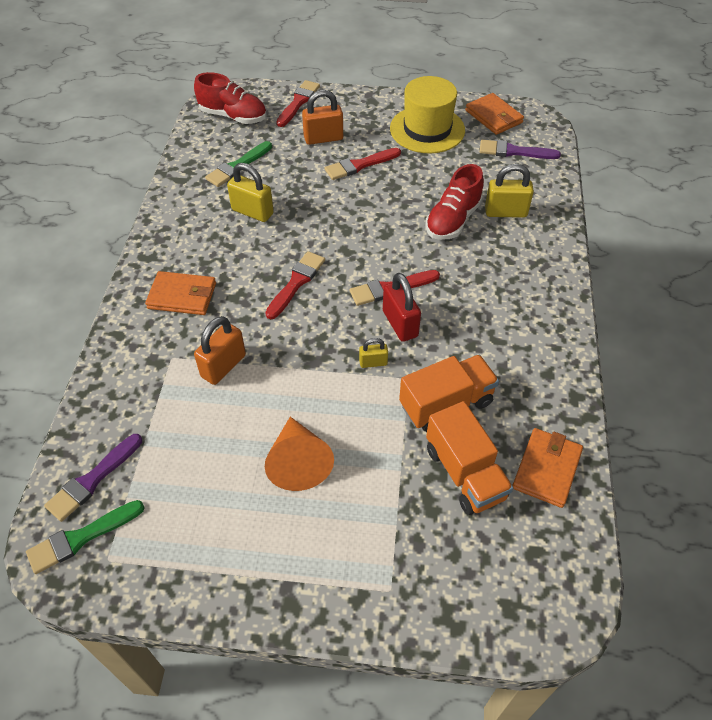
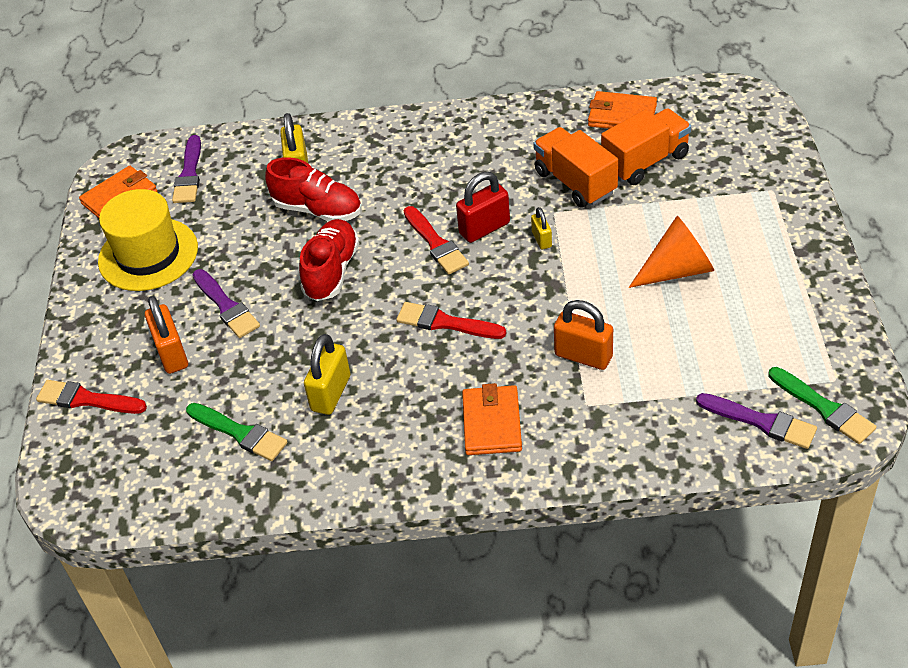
camera: 95 degrees left, 5 degrees down
(233, 116) = (122, 469): red shoe -> red shoe (331, 271)
(359, 165) = (226, 306): red brush -> purple brush

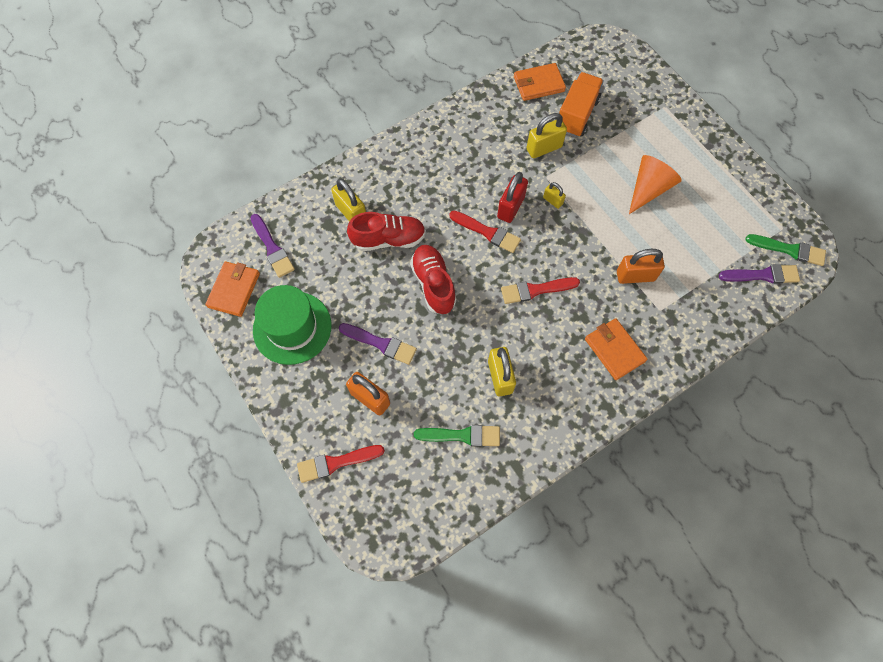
camera: 35 degrees left, 20 degrees up
(148, 254) = (292, 327): yellow hat -> green hat
(575, 182) = (544, 148): orange truck -> yellow padlock

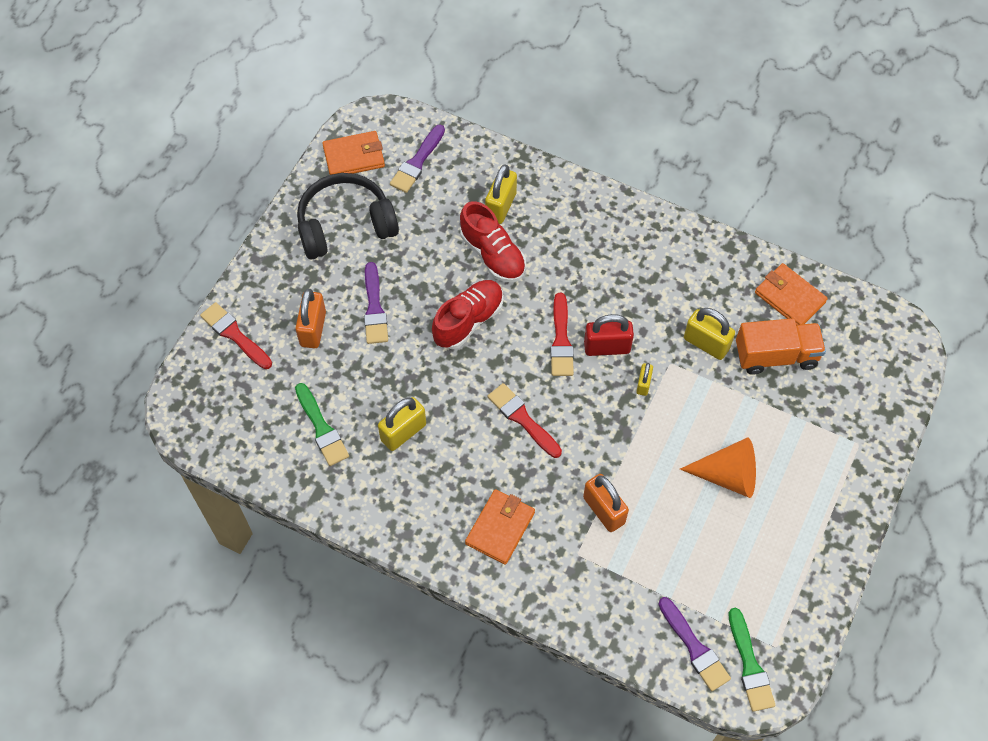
camera: 60 degrees right, 5 degrees down
(292, 327) = (345, 225): green hat -> black headphones

